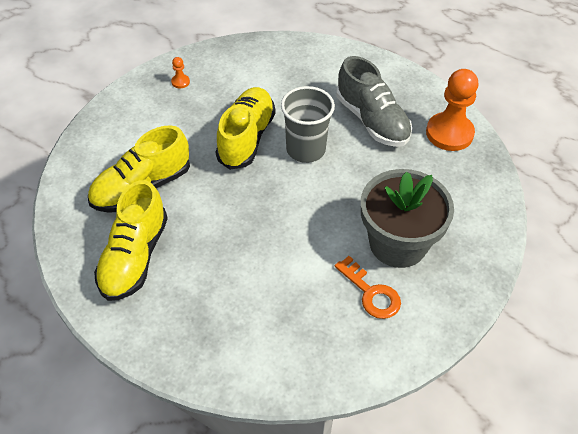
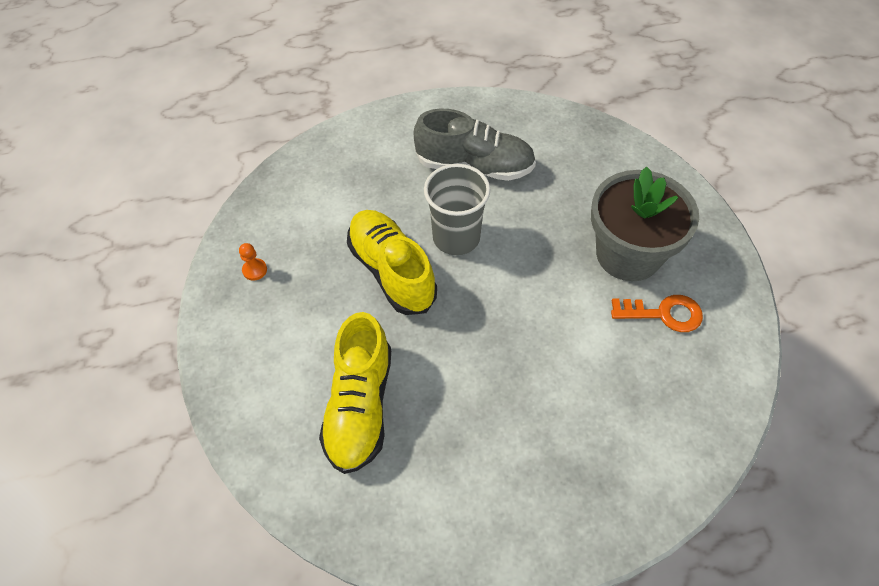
camera: 45 degrees left, 5 degrees up
(134, 257) = (445, 478): yellow shoe -> none
(449, 133) = (545, 129): orange pawn -> none

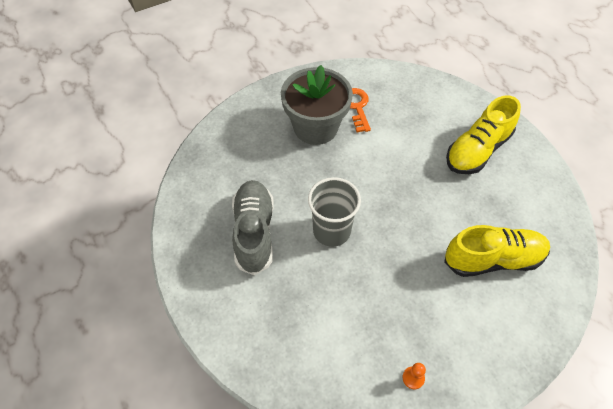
camera: 105 degrees left, 0 degrees up
(392, 271) = (377, 268): yellow shoe -> yellow shoe (477, 150)

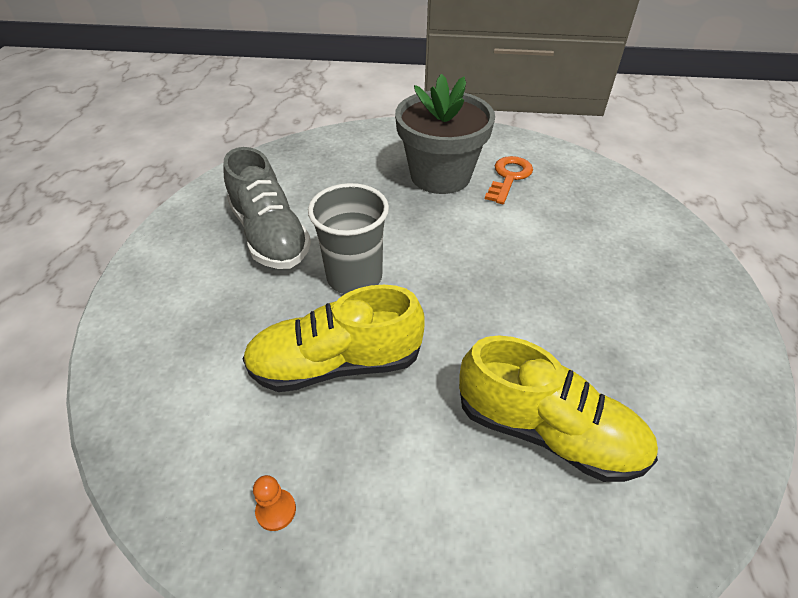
camera: 35 degrees right, 10 degrees down
(254, 232) = (270, 235): grey shoe -> grey shoe turned 120 degrees clockwise
(477, 150) = (640, 288): yellow shoe -> yellow shoe (336, 364)

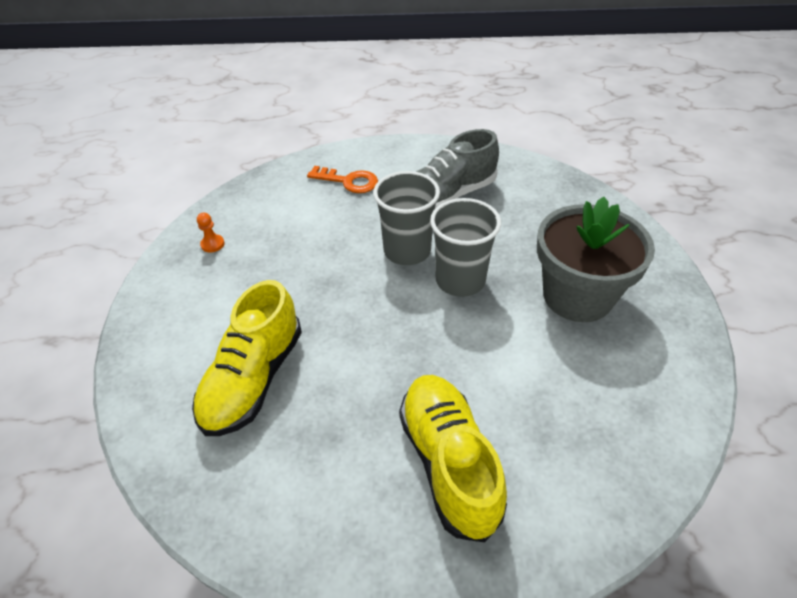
camera: 85 degrees right, 0 degrees up
(336, 364) = (317, 253): yellow shoe -> yellow shoe (448, 462)
(409, 241) = (460, 280): none -> grey cup
(509, 177) = (601, 358): orange key -> orange key (349, 181)

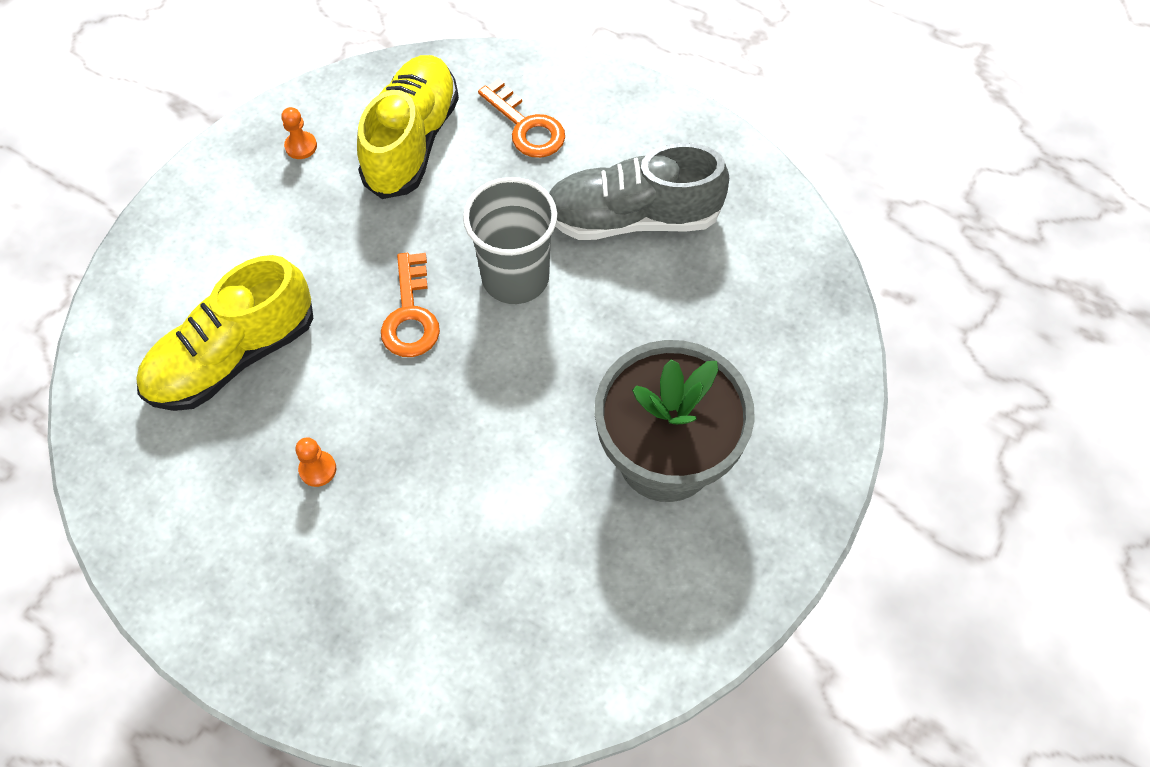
camera: 30 degrees right, 15 degrees up
(359, 298) = (411, 315): none -> orange key
(371, 416) = (317, 469): none -> orange pawn
(448, 462) = (354, 565): yellow shoe -> yellow shoe (412, 141)
(460, 280) = (544, 355): grey cup -> none

